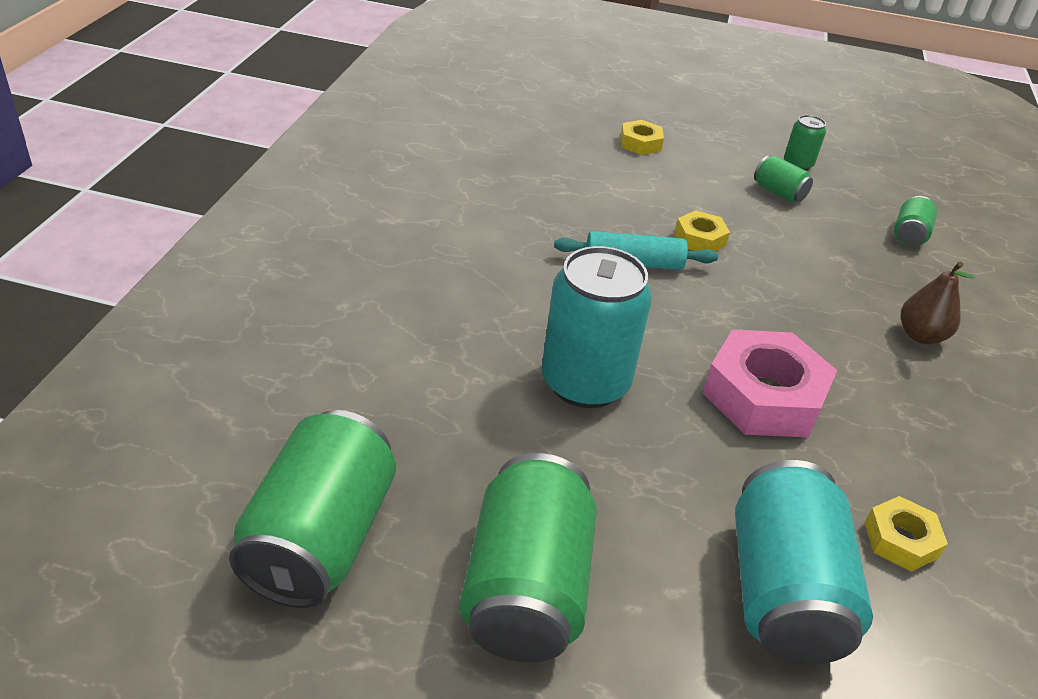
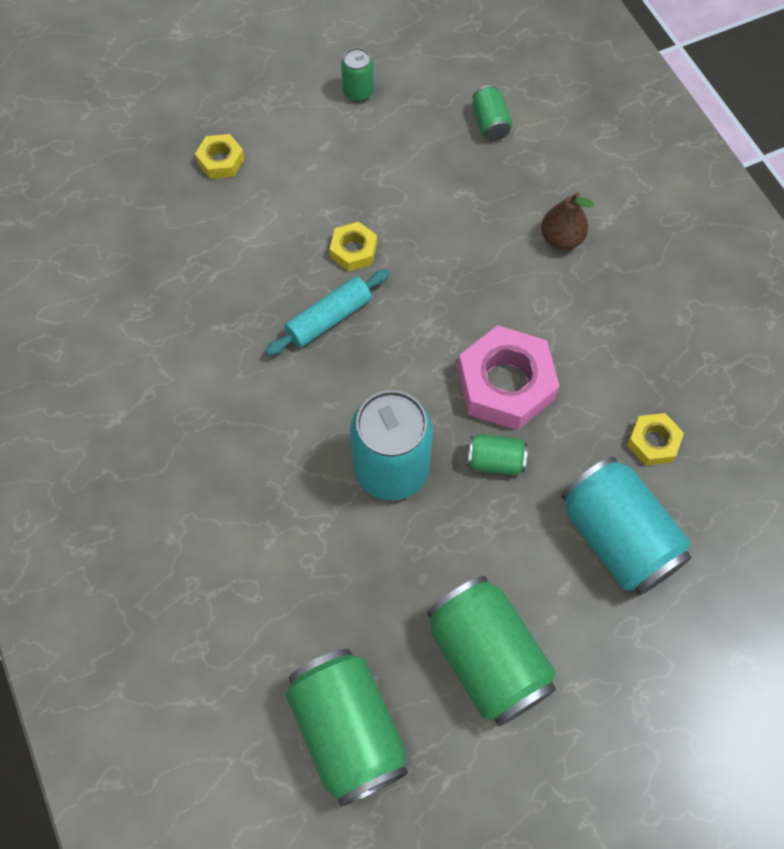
camera: 35 degrees left, 25 degrees up
(778, 193) = (369, 144): green can -> green can (495, 461)

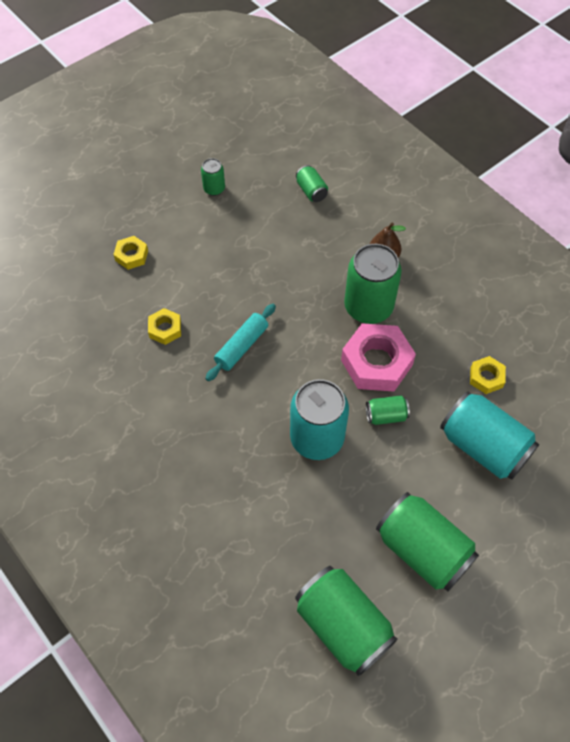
camera: 15 degrees left, 5 degrees down
(353, 250) = (244, 296): yellow nut -> yellow nut (165, 329)
(518, 304) = (368, 307): none -> green can

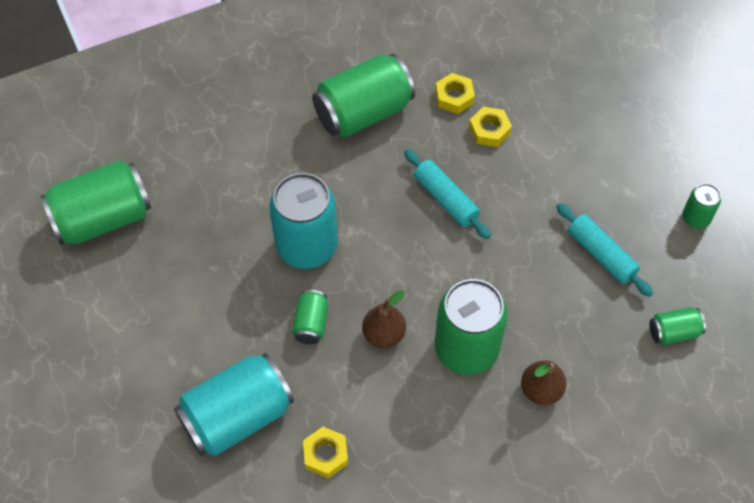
camera: 105 degrees right, 0 degrees up
(131, 255) = (602, 114): yellow nut -> yellow nut (454, 97)
(262, 239) = (601, 254): none -> turquoise rolling pin
(376, 362) = (384, 334): pink nut -> brown pear
(422, 550) = (145, 312): green can -> green can (363, 112)

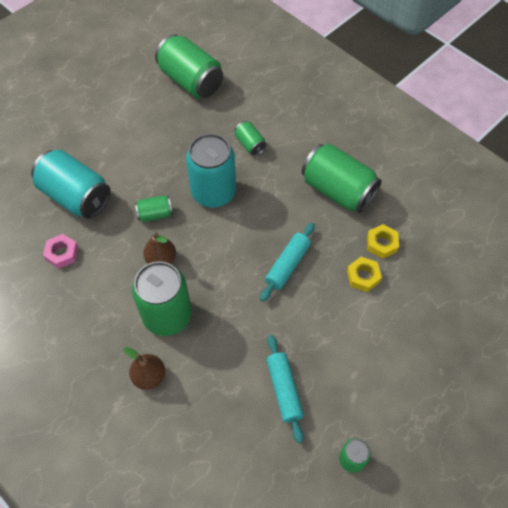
camera: 70 degrees right, 0 degrees up
(325, 454) = (62, 253): yellow nut -> pink nut
(601, 254) = (284, 390): turquoise rolling pin -> turquoise rolling pin turned 45 degrees counterclockwise
(673, 332) = (233, 466): green can -> green can (250, 144)

